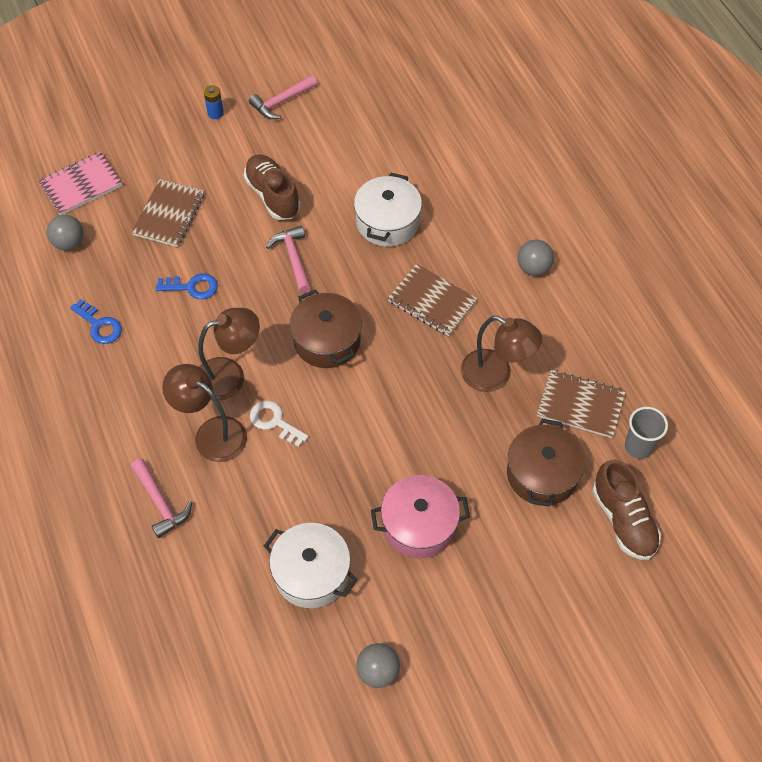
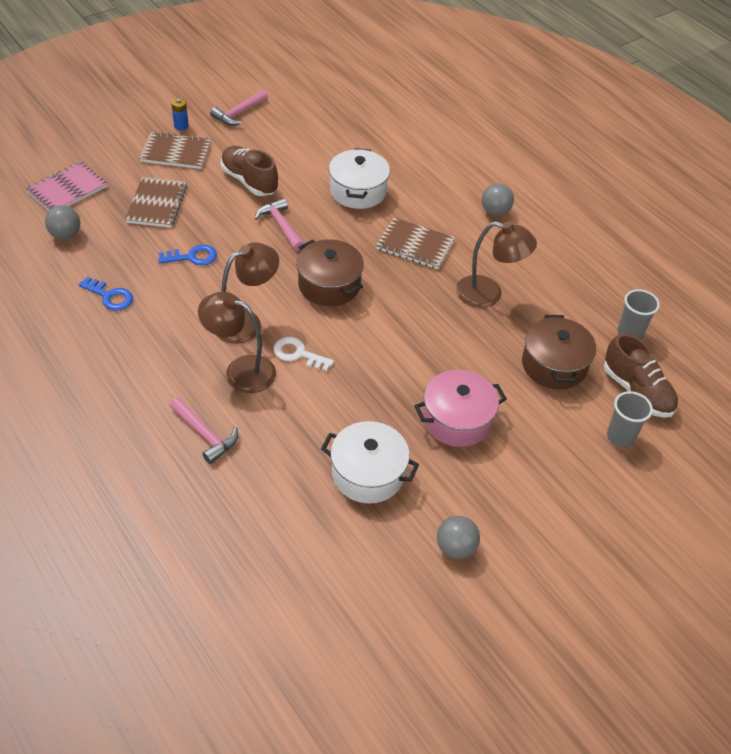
camera: 15 degrees left, 10 degrees down
(580, 405) = (569, 308): brown notebook -> brown notebook (176, 152)
(588, 572) = (620, 436): none -> grey cup

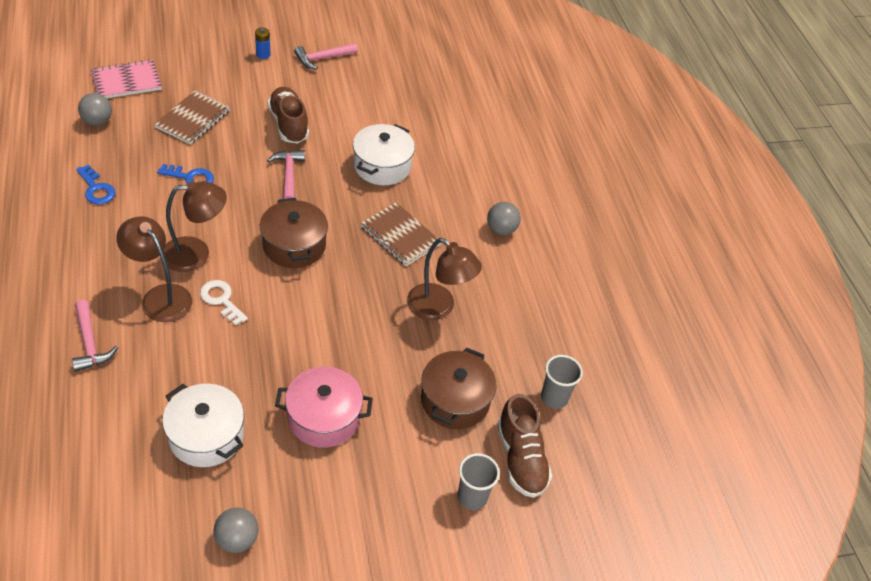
camera: 20 degrees right, 0 degrees up
(176, 152) = (242, 77): brown notebook -> none

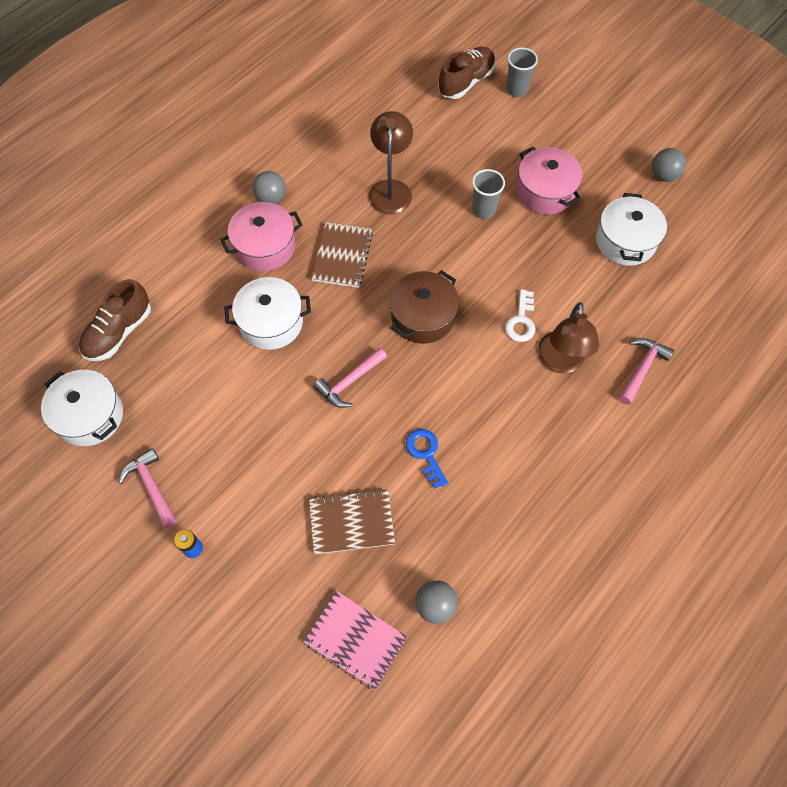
camera: 120 degrees left, 15 degrees up
(96, 189) = (512, 515): blue key -> none
(196, 254) = (498, 375): brown lamp -> none
(289, 124) = (283, 435): brown shoe -> brown shoe (119, 332)
(322, 58) = (151, 487): pink hammer -> pink hammer turned 150 degrees counterclockwise
(401, 59) = (90, 416): none -> white pot
(455, 200) = (265, 247): none -> pink pot
(455, 400) = (459, 135): brown pot -> none
(554, 398) = (403, 89): grey cup -> grey cup (484, 210)

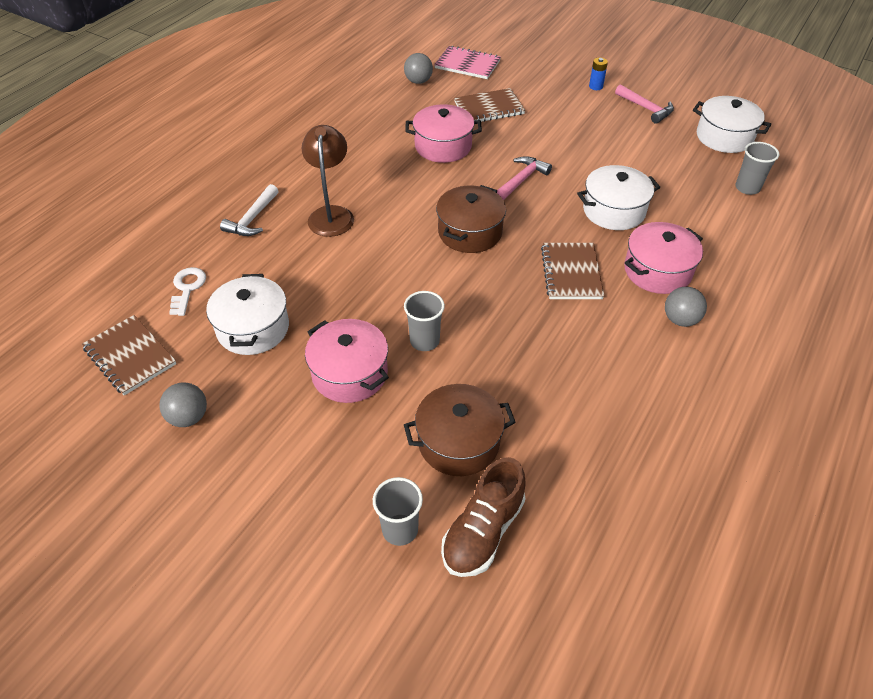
camera: 170 degrees right, 15 degrees down
(119, 332) = (747, 188): brown shoe -> grey cup
(391, 189) = (544, 350): brown lamp -> none
(425, 453) = (443, 146): blue key -> pink pot
(471, 133) = (458, 442): none -> brown pot
(521, 321) = (370, 240): white key -> white key (187, 288)
(642, 368) = (252, 219): pink hammer -> white hammer
(722, 230) = (130, 356): none -> brown notebook

